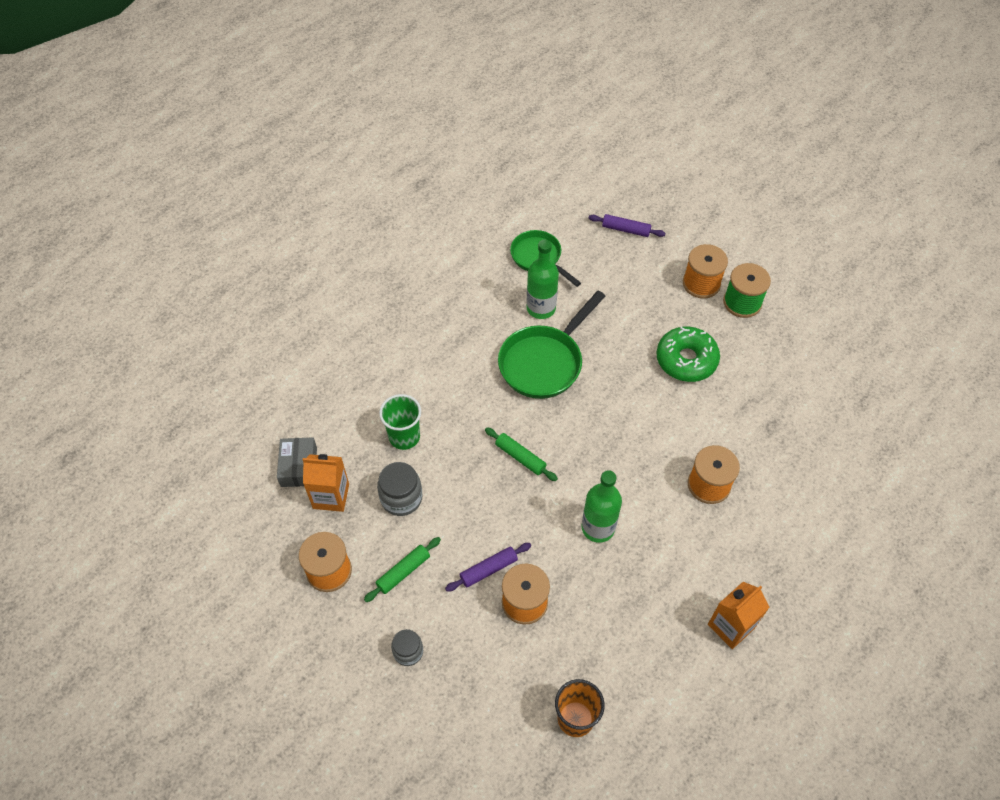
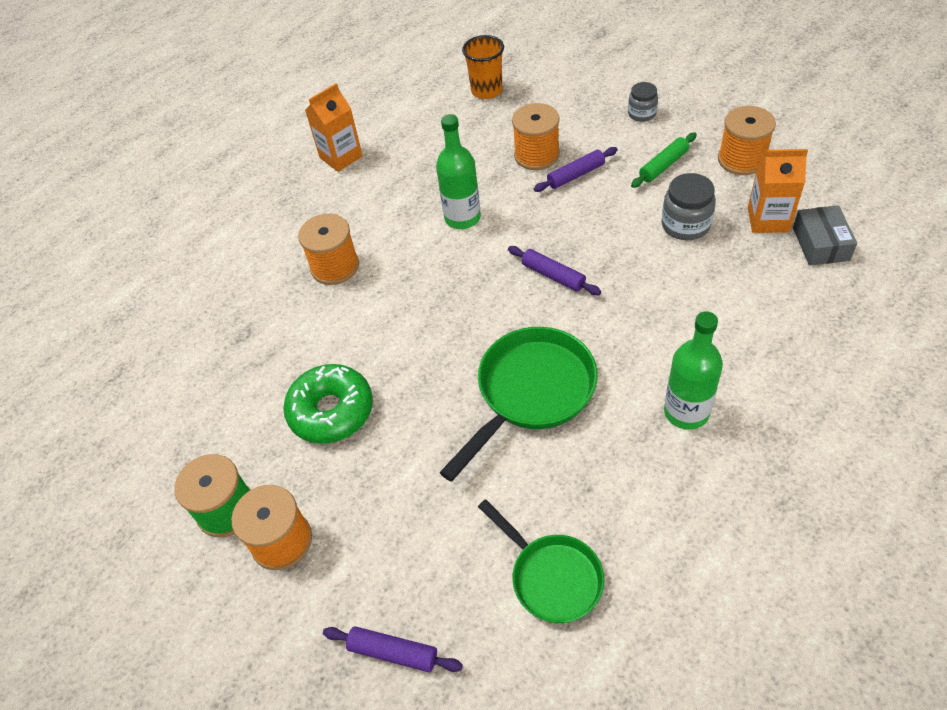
camera: 175 degrees left, 5 degrees down
(404, 437) = (702, 285): green cup -> none
(520, 457) = (553, 275): green rolling pin -> purple rolling pin
(541, 308) = (541, 478): green bottle -> green bottle (686, 412)

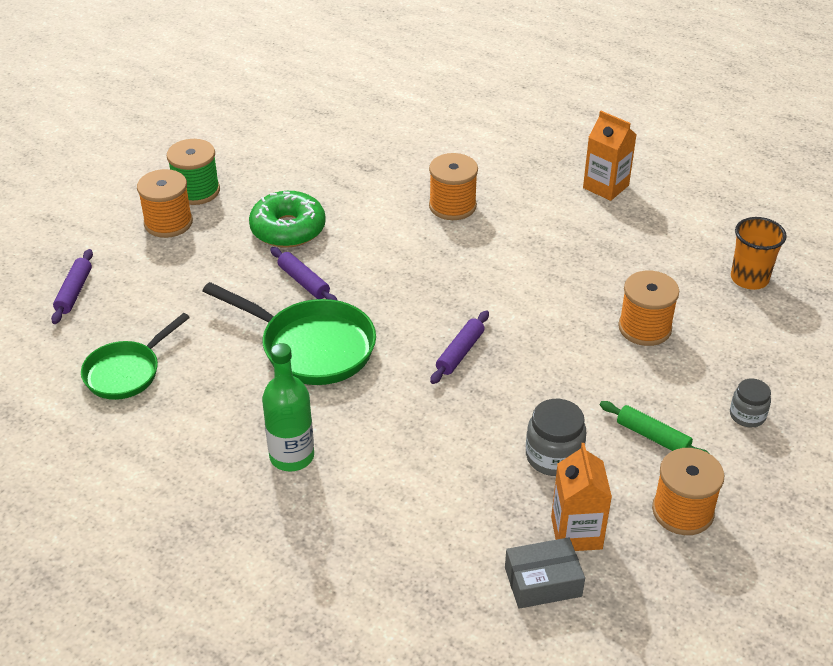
camera: 75 degrees right, 10 degrees down
(462, 218) = (532, 281): green bottle -> none
(575, 175) = (618, 361): purple rolling pin -> purple rolling pin (303, 282)

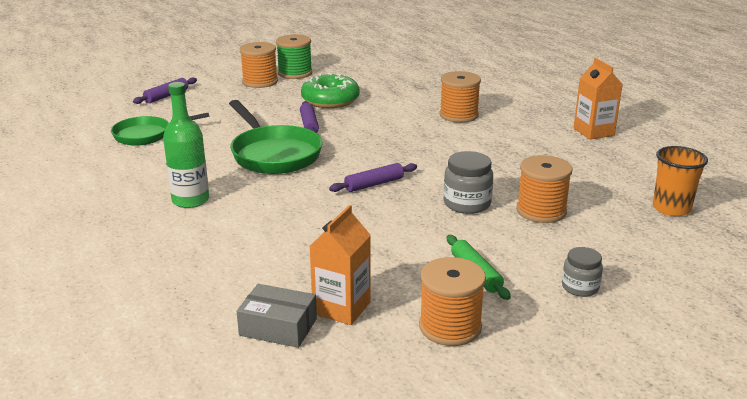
camera: 30 degrees right, 15 degrees down
(553, 456) = (377, 258): grey jar -> grey jar (467, 204)

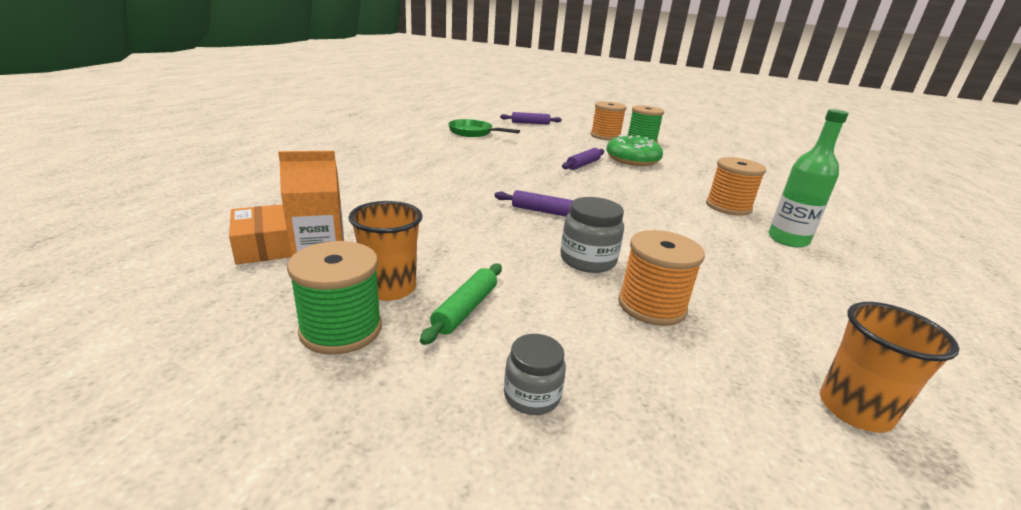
camera: 45 degrees right, 0 degrees up
(190, 200) = (412, 165): green bottle -> green bottle (788, 240)
(273, 154) = (519, 167): green pan -> none
(278, 327) = (263, 246): grey box -> orange box
(417, 292) = (389, 288): none -> orange cup
(450, 327) = (341, 329): orange spool -> green spool
(593, 132) = (877, 282): orange carton -> none

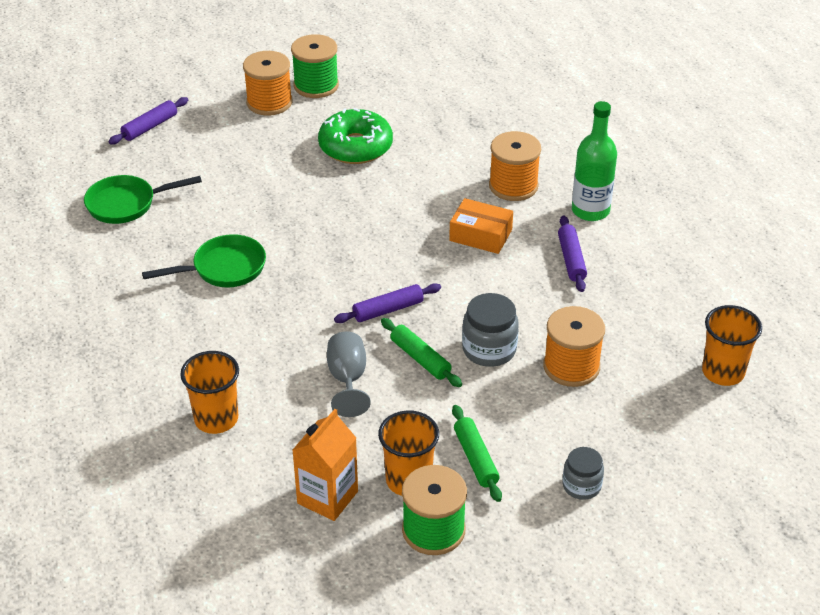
camera: 40 degrees left, 15 degrees up
(263, 246) = (261, 518): orange box -> orange box (480, 235)
(349, 198) = (216, 419): none -> orange cup
(456, 223) = (347, 379): none -> grey goblet
(477, 162) = (224, 268): none -> green pan
(525, 239) = (420, 358): none -> green rolling pin
(583, 164) = (324, 195): purple rolling pin -> purple rolling pin (571, 259)

